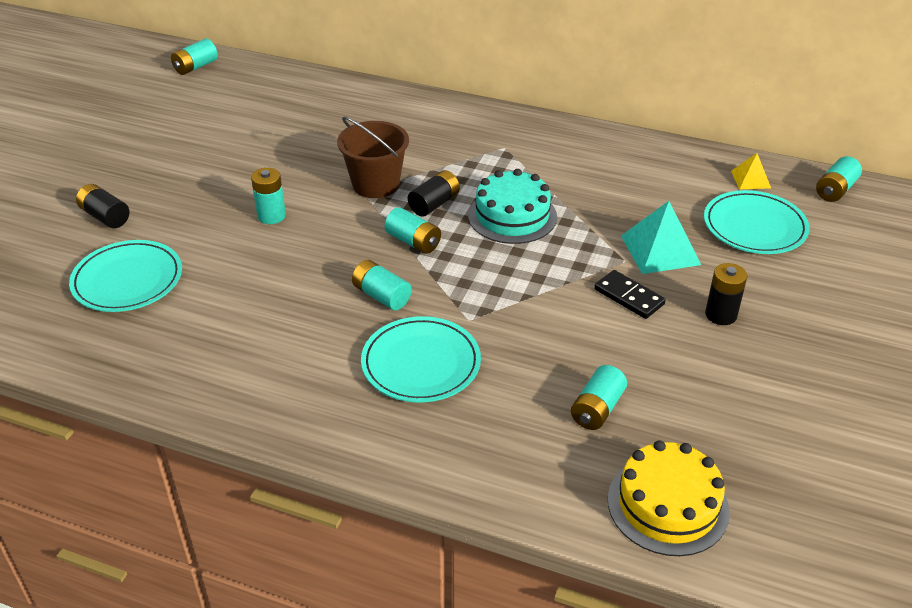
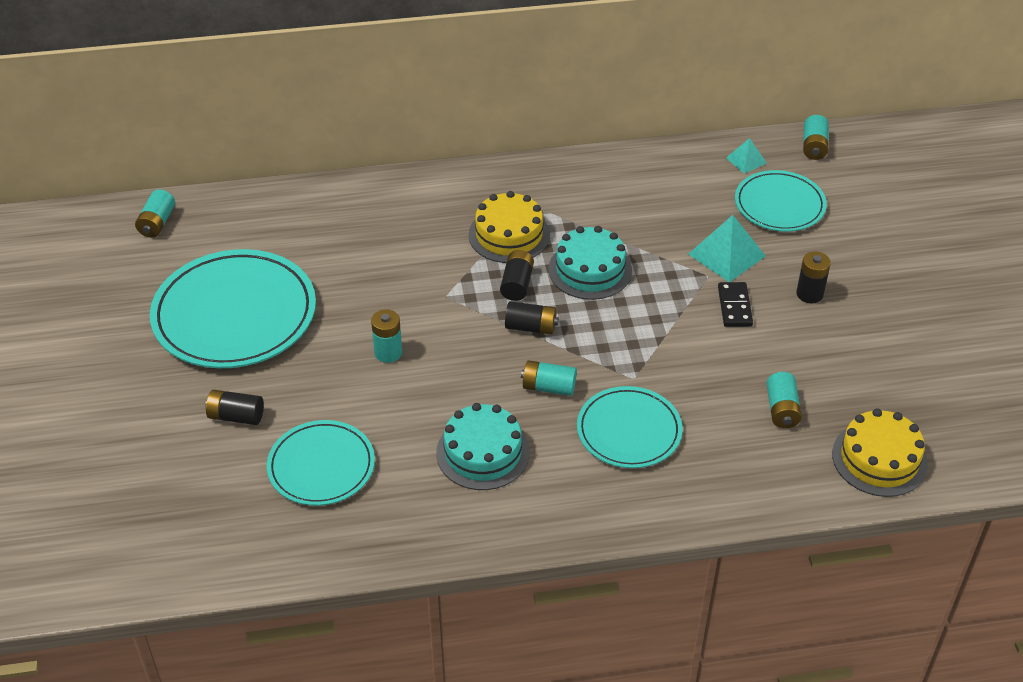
camera: 30 degrees left, 5 degrees up
(183, 145) = (234, 314): none -> turquoise plate
(269, 325) = (483, 452): none -> turquoise cake
(376, 184) = (450, 285): brown bucket -> none
(413, 242) = (531, 327): turquoise battery -> black battery
(464, 164) = (509, 235): none -> yellow cake
(629, 297) = (735, 306): black domino -> black domino turned 75 degrees clockwise
(750, 179) = (746, 160): yellow pyramid -> turquoise pyramid

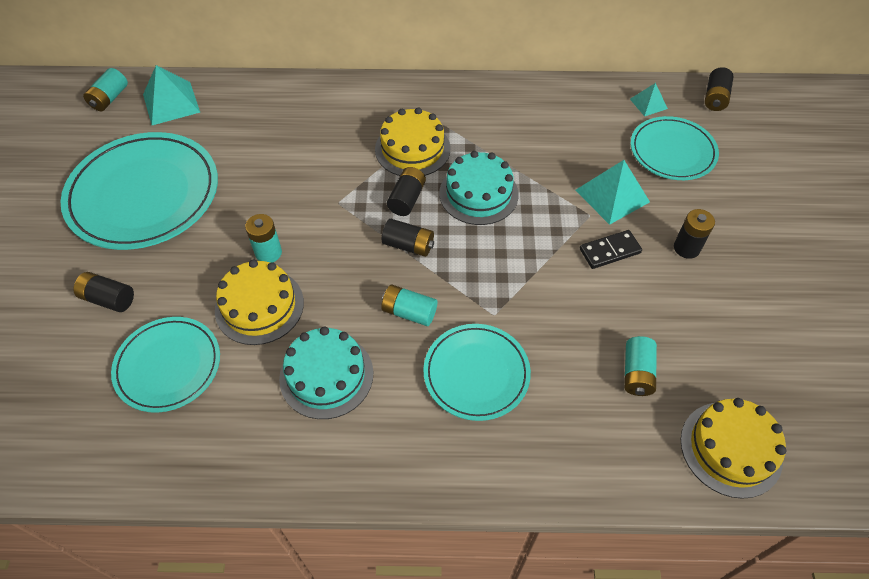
camera: 10 degrees right, 10 degrees up
(229, 220) = (171, 103): none -> turquoise pyramid
(395, 402) = (259, 306): none -> yellow cake
(735, 306) = (610, 251): black domino -> black domino turned 60 degrees clockwise
(814, 146) = (715, 98): turquoise battery -> black battery

